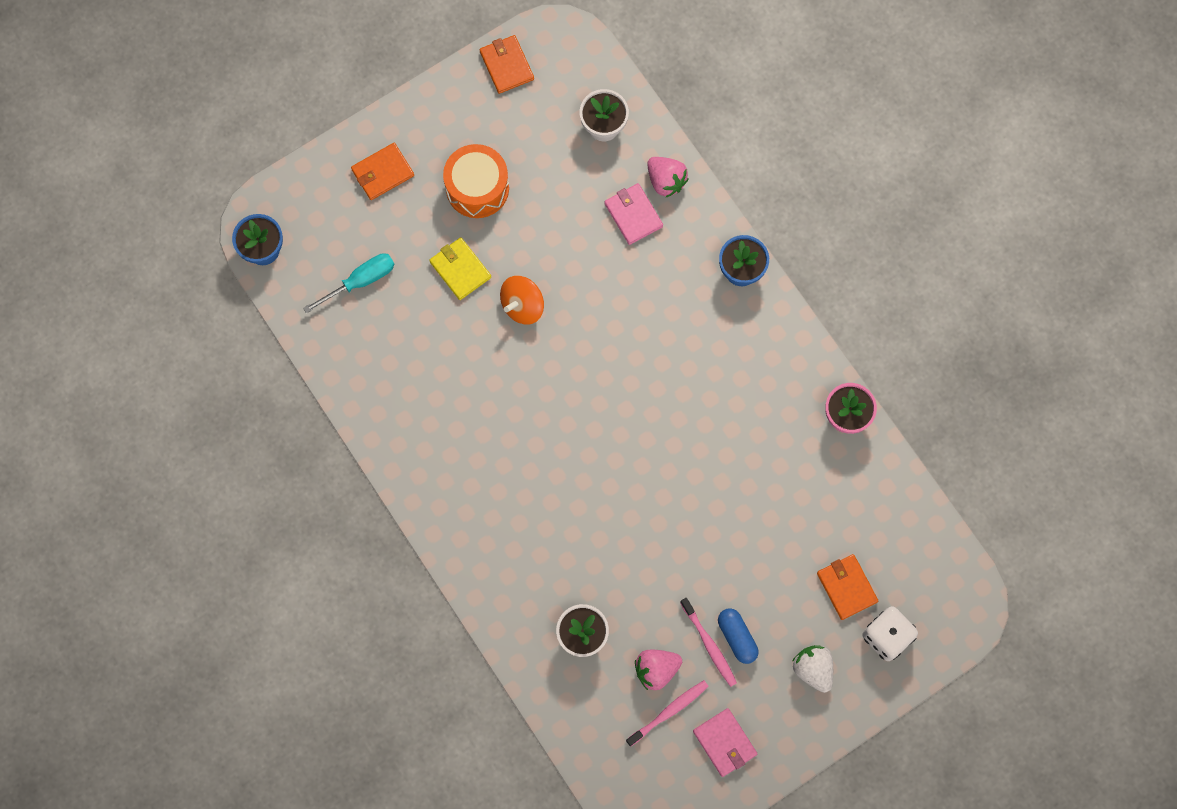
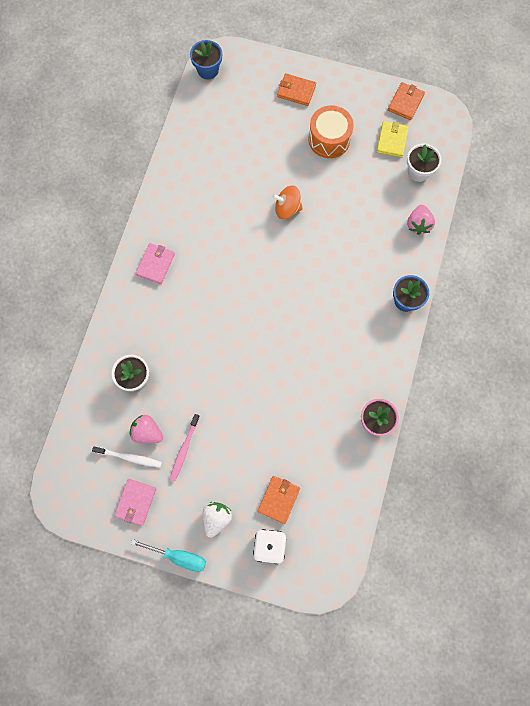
camera: 50 degrees right, 0 degrees up
(360, 281) = (231, 125): turquoise screwdriver -> turquoise screwdriver (178, 556)
(460, 269) = (279, 165): yellow wallet -> yellow wallet (392, 140)
(633, 215) = (385, 223): pink wallet -> pink wallet (155, 264)
(669, 712) = (129, 457): pink toothbrush -> white toothbrush
(737, 637) = (200, 461): blue capsule -> none

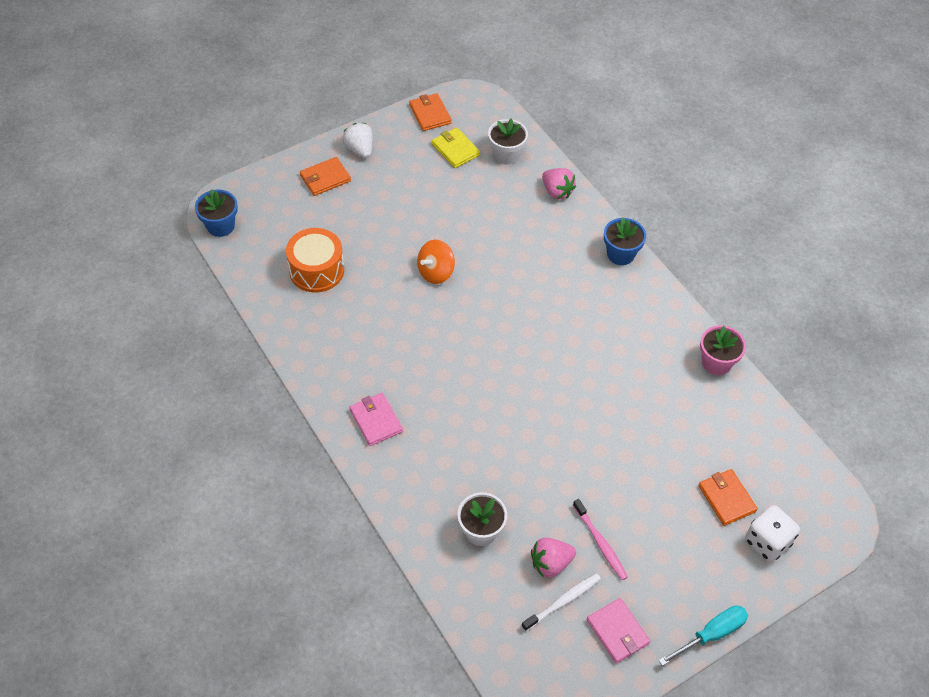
camera: 50 degrees left, 20 degrees down
(216, 518) = (699, 568): white strawberry -> white strawberry (360, 149)
(329, 139) = (402, 191): orange drum -> orange drum (316, 270)

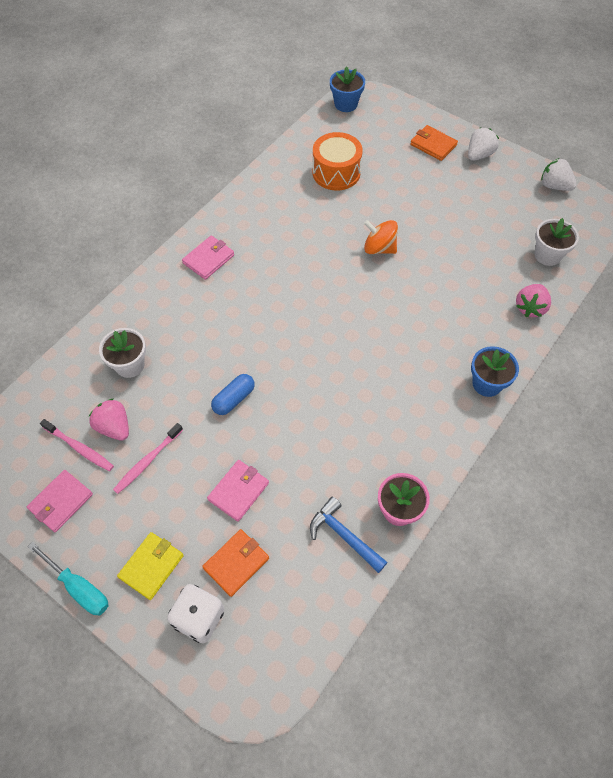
camera: 70 degrees right, 5 degrees up
(430, 114) = (554, 186): orange wallet -> white strawberry
(455, 149) = (526, 217): yellow wallet -> yellow wallet (151, 566)
(559, 450) = (234, 399): none -> blue capsule
(563, 601) = (79, 448): white toothbrush -> pink toothbrush
(658, 476) = (238, 491): none -> pink wallet
(726, 410) = (344, 535): none -> blue hammer

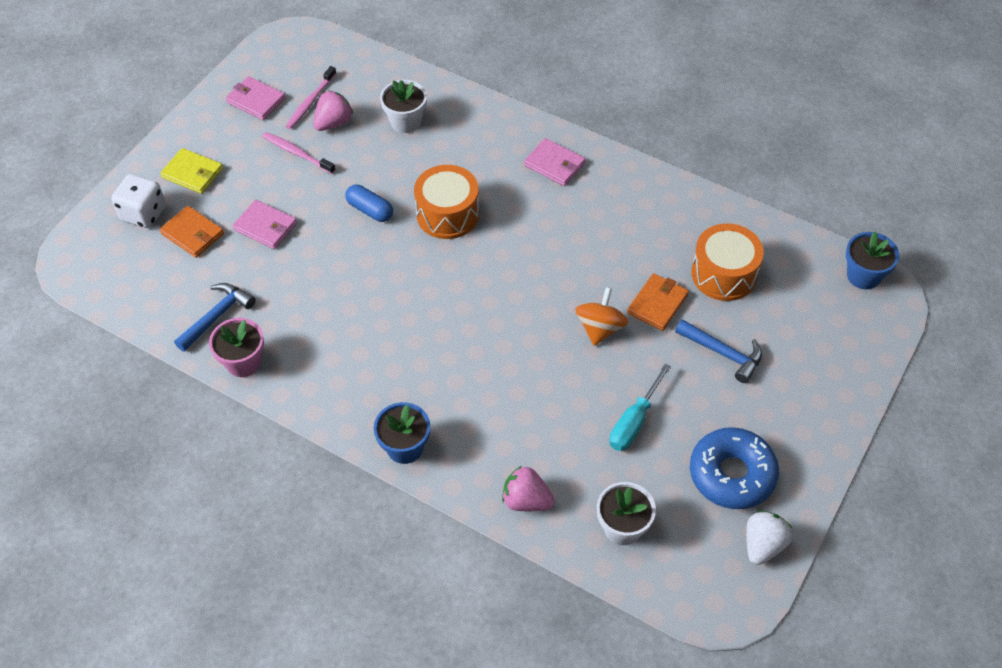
camera: 85 degrees right, 5 degrees down
(79, 587) = (176, 128): turquoise screwdriver -> turquoise screwdriver (634, 421)
(249, 339) = (447, 214): none -> orange drum
(405, 183) = (723, 353): none -> blue hammer
(433, 145) = (809, 385): orange wallet -> orange wallet (657, 304)
(479, 155) = (804, 444): white strawberry -> none
(503, 193) = (732, 474): none -> blue donut

